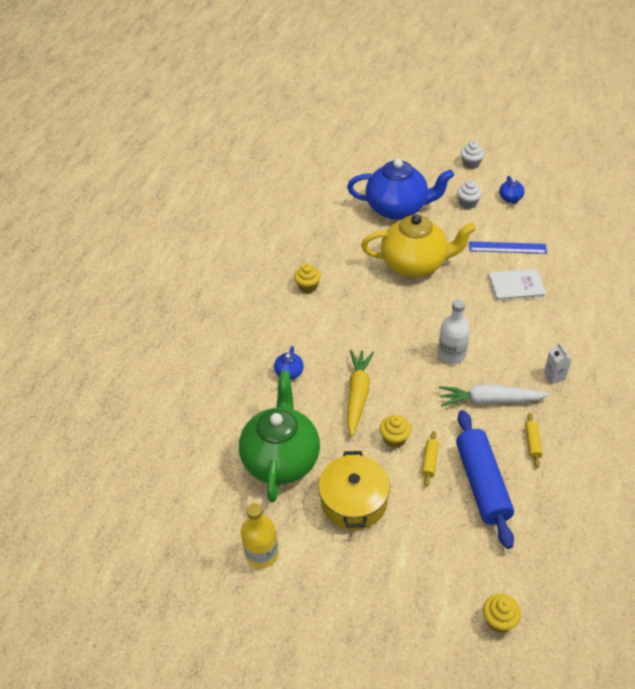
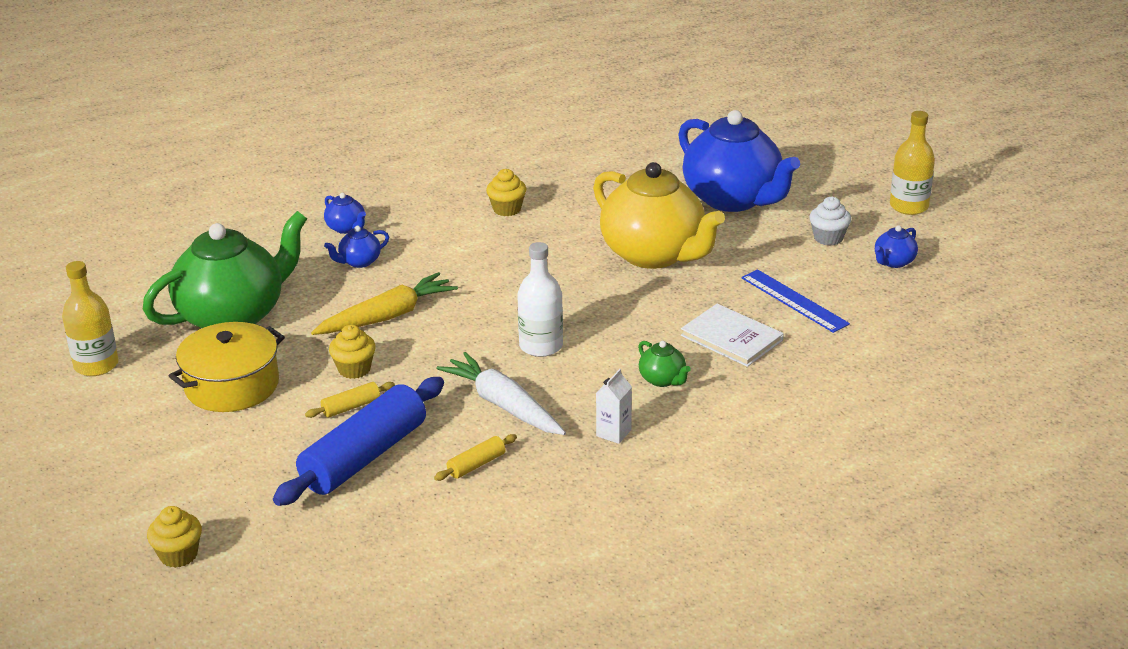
camera: 45 degrees right, 15 degrees down
(247, 358) = (346, 228): none -> blue teapot
(471, 164) = (909, 206): white cupcake -> yellow bottle
(526, 331) = (663, 380): none -> green teapot

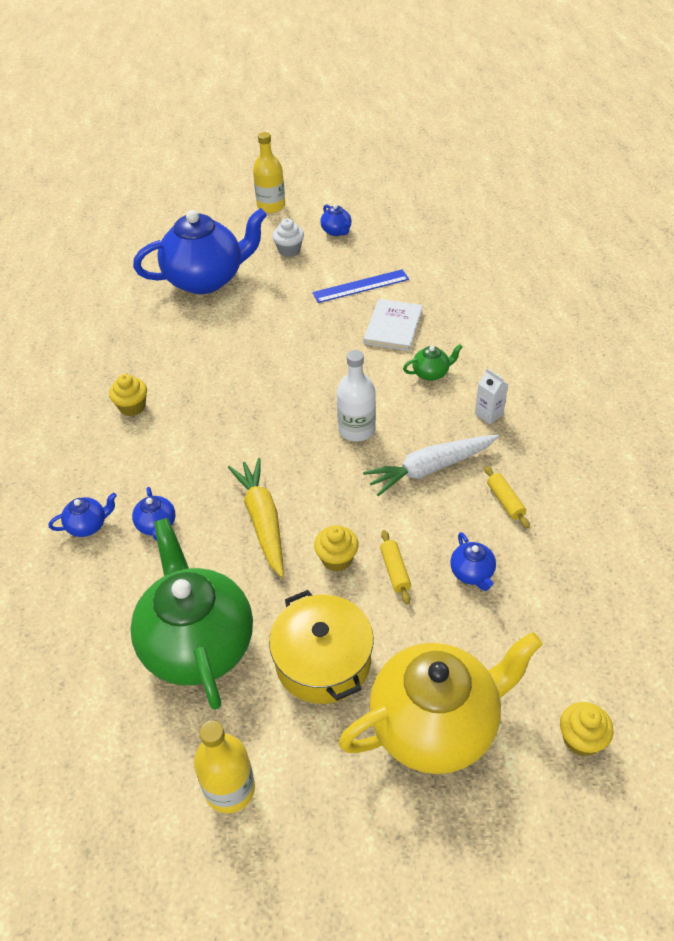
camera: 70 degrees left, 15 degrees up
(364, 457) = (472, 573): blue rolling pin -> blue teapot
(654, 254) = (259, 338): yellow teapot -> yellow teapot (436, 725)
(731, 338) = (393, 327): white book -> white book turned 45 degrees counterclockwise

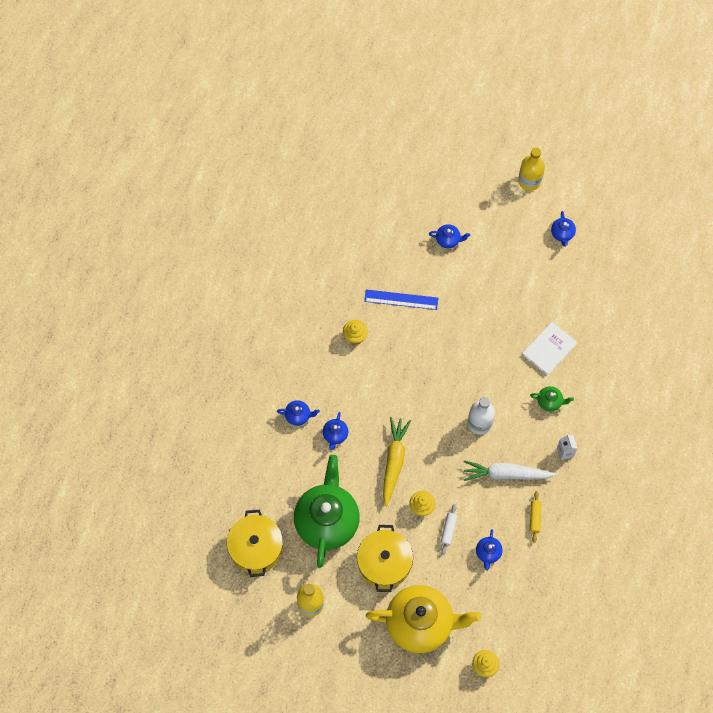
camera: 25 degrees right, 20 degrees up
(90, 742) = (256, 548): none -> yellow pot
(206, 279) = (448, 240): blue teapot -> blue teapot, size x0.40
(289, 250) = (519, 238): white cupcake -> none
(360, 286) = (548, 300): blue ruler -> blue ruler (401, 299)
(395, 571) = (448, 530): yellow rolling pin -> white rolling pin

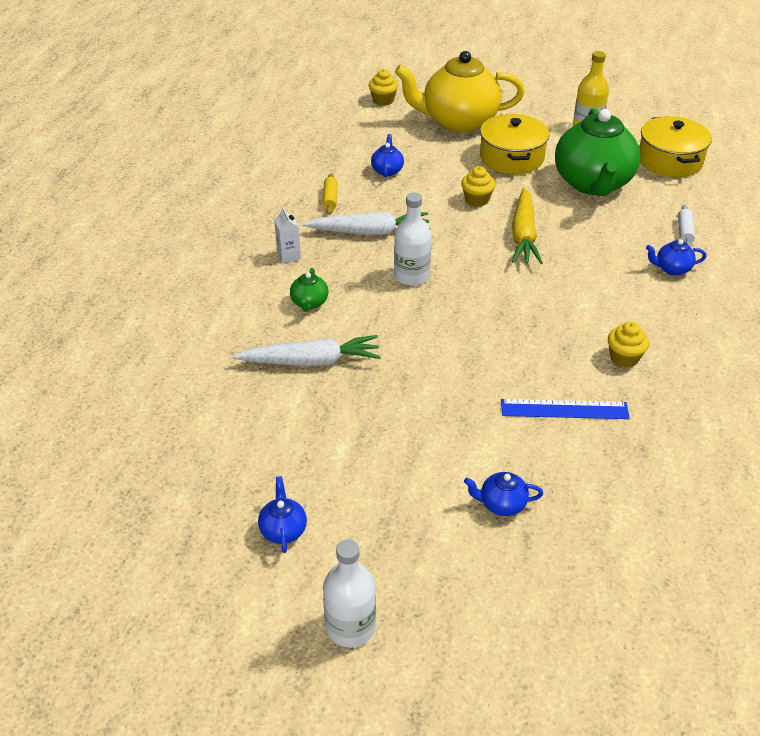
camera: 175 degrees right, 25 degrees down
(335, 435) = (612, 254): blue teapot -> none
(448, 530) = (439, 184): white rolling pin -> white rolling pin (684, 232)
(529, 181) = (350, 627): yellow bottle -> white bottle
(549, 349) = (310, 361): white book -> white carrot
(550, 402) = (309, 303): green teapot -> green teapot turned 90 degrees counterclockwise

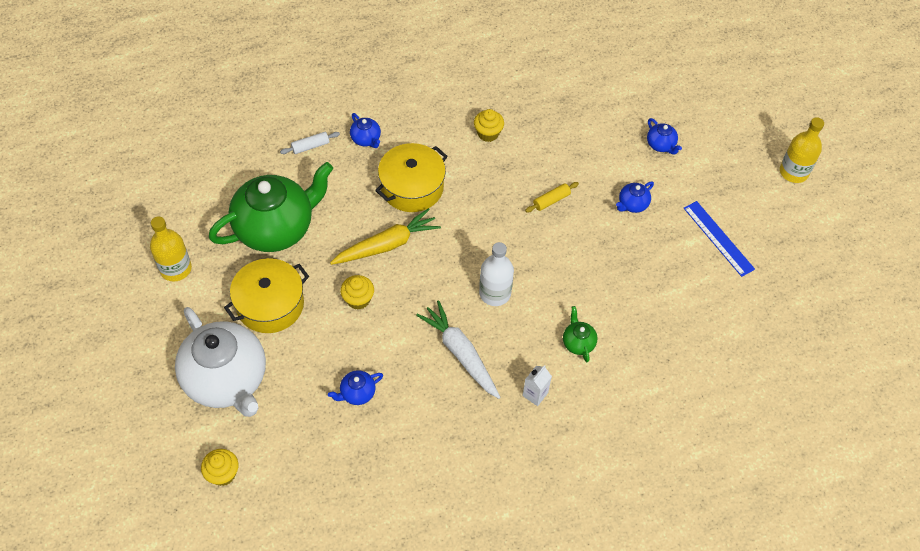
camera: 125 degrees left, 15 degrees up
(283, 530) = (770, 235): blue teapot -> blue teapot (632, 204)
(309, 303) = (578, 343): green teapot -> green teapot turned 75 degrees counterclockwise
(310, 361) = (635, 304): white carrot -> none
(330, 199) = (434, 413): yellow rolling pin -> yellow rolling pin (551, 200)
(350, 627) = (793, 172): white bottle -> yellow bottle
(458, 121) = (227, 380): yellow teapot -> white teapot
(564, 409) = (561, 146): blue ruler -> blue ruler (718, 238)
(670, 160) = (201, 188): yellow pot -> yellow pot (412, 187)

